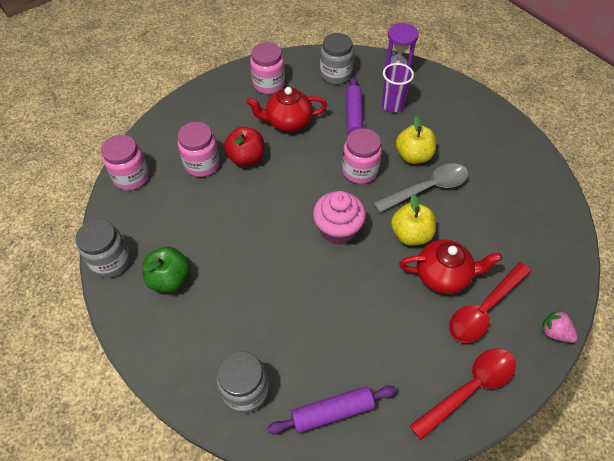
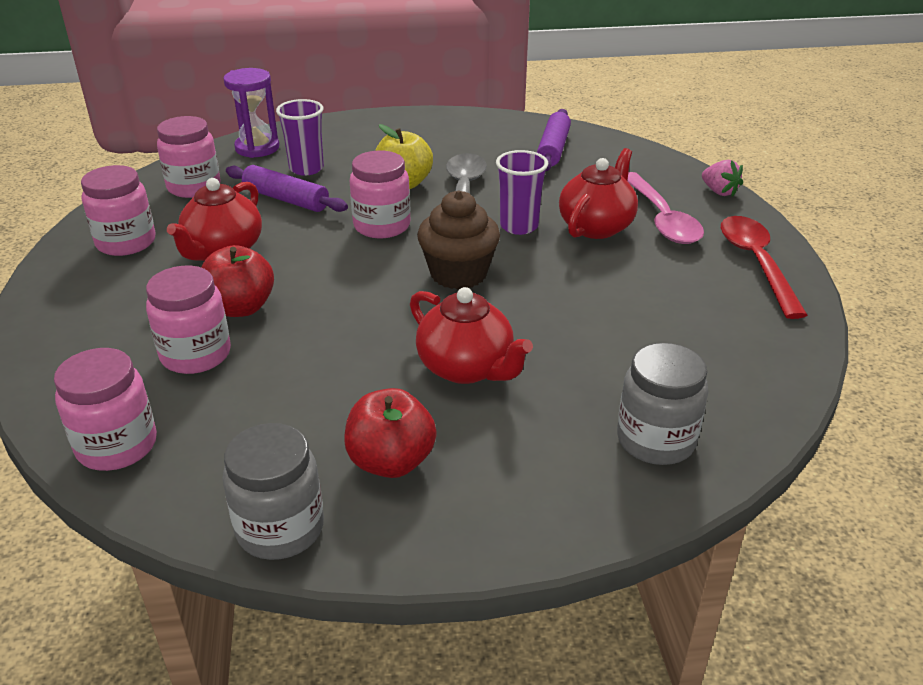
camera: 60 degrees left, 20 degrees down
(170, 279) = (391, 461): green apple -> red apple
(255, 275) = (467, 368): none -> red teapot
(332, 412) = (733, 372): purple rolling pin -> purple rolling pin (553, 149)
(335, 74) = (194, 187): grey jar -> pink jar
(337, 230) = (458, 274): pink cupcake -> brown cupcake
(410, 234) = (519, 226): yellow apple -> purple cup
(484, 309) = (661, 218): red spoon -> pink spoon
(554, 332) = (719, 192): pink strawberry -> pink strawberry turned 105 degrees counterclockwise

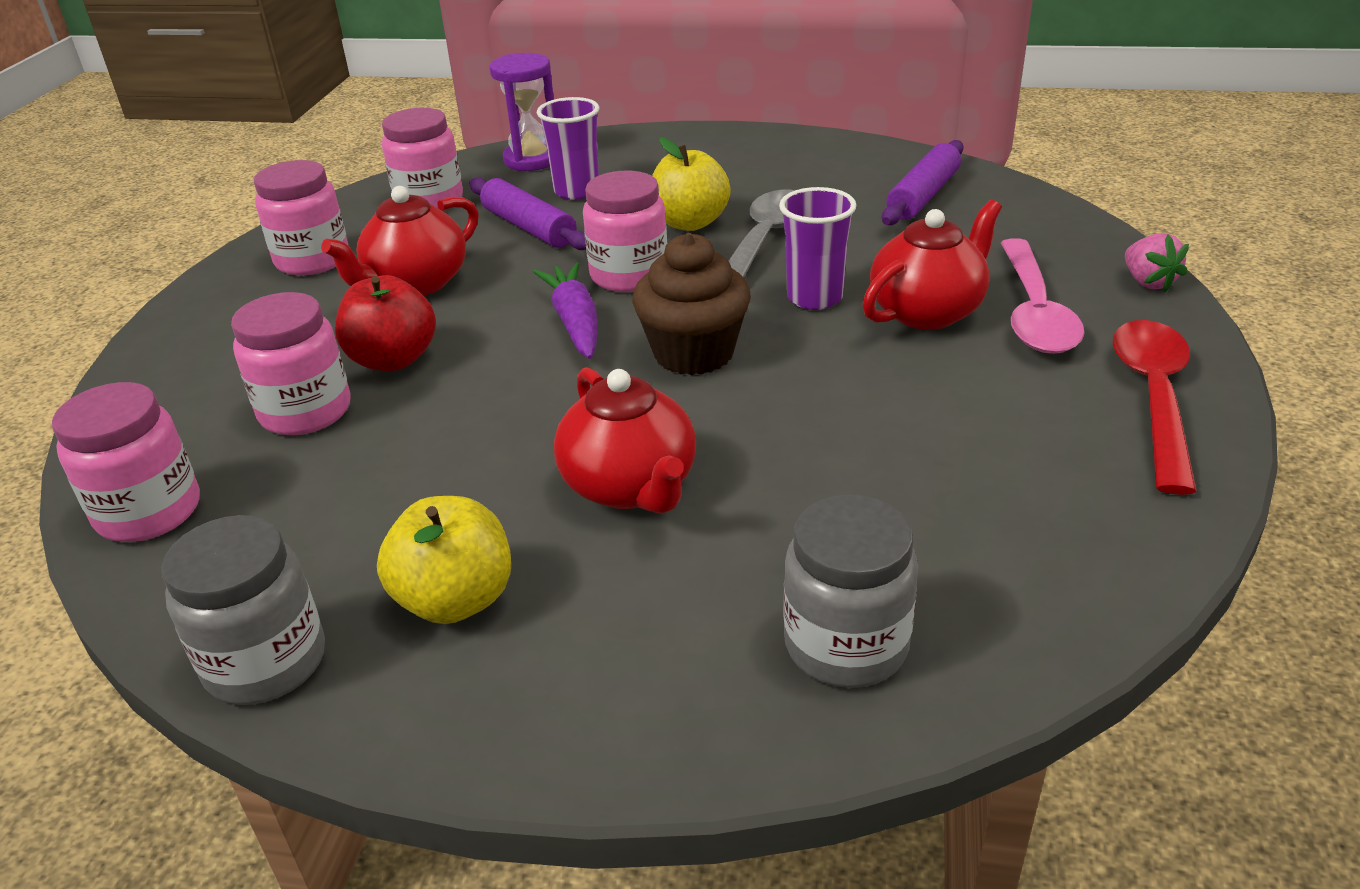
camera: 20 degrees right, 0 degrees up
(362, 263) = (575, 322): none -> purple carrot
(391, 461) = (456, 600): red apple -> yellow apple

